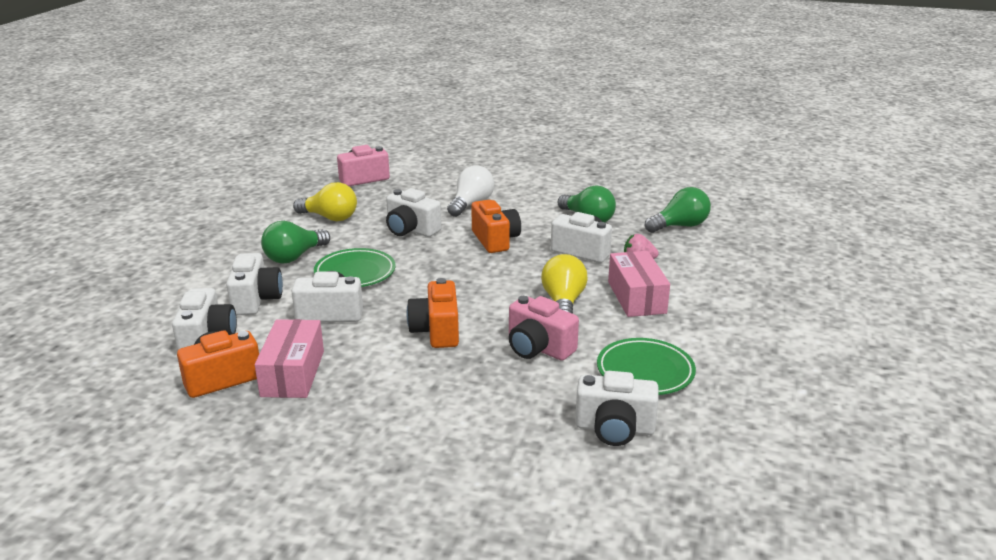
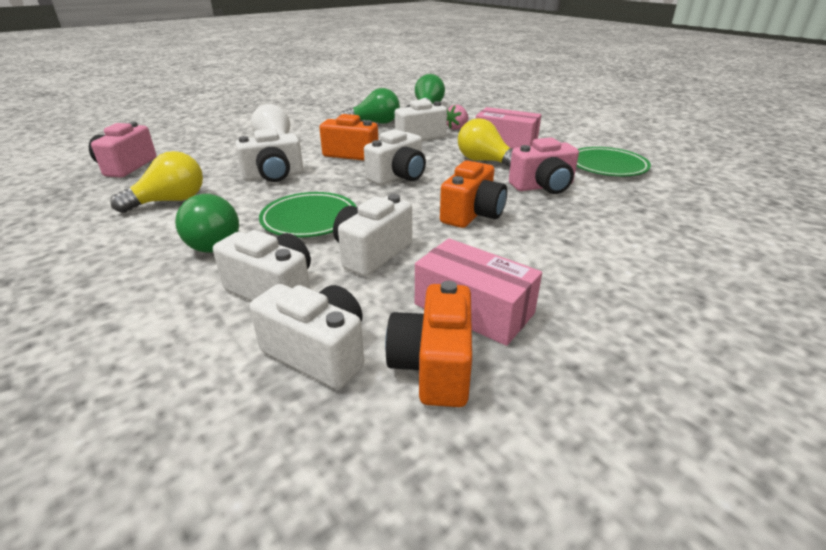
camera: 55 degrees left, 5 degrees up
(436, 331) = (472, 214): orange camera -> orange camera turned 90 degrees counterclockwise
(614, 428) = (677, 195): white camera -> white camera (398, 176)

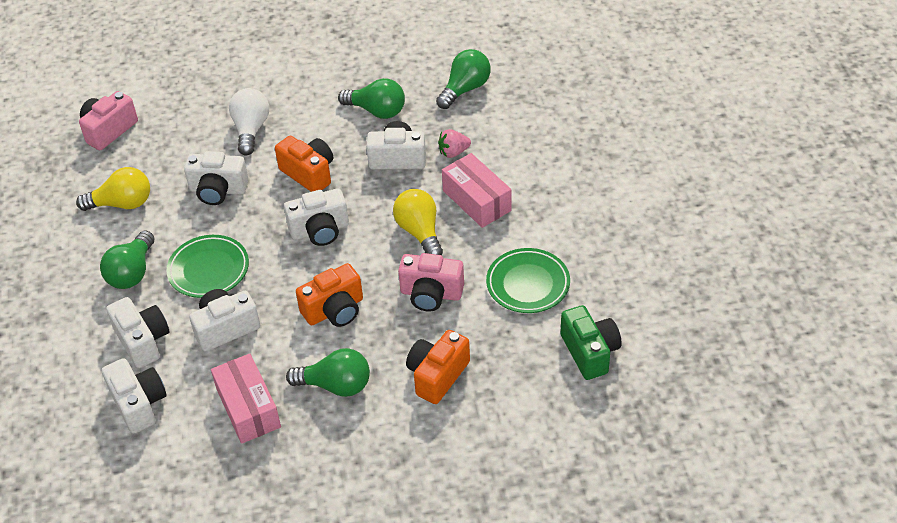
camera: 30 degrees right, 15 degrees up
(434, 366) = (191, 439): orange camera -> orange camera (437, 375)
(545, 261) = (336, 385): none -> green light bulb
(713, 186) = (590, 352): none -> green camera

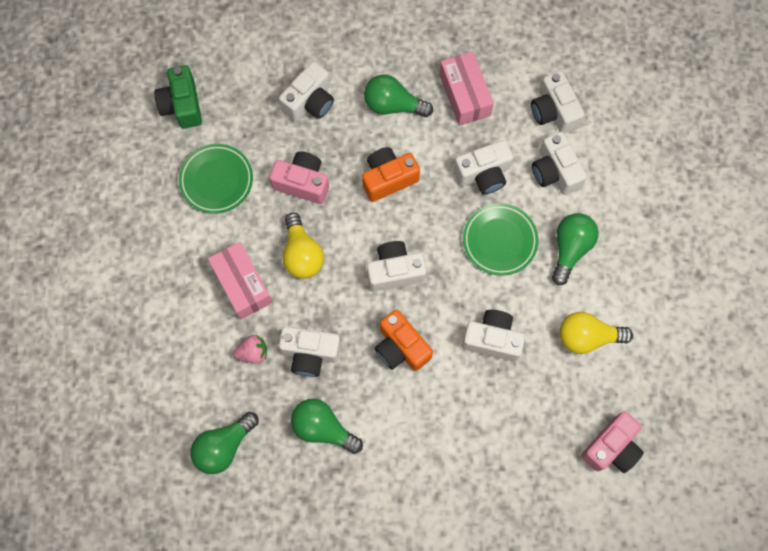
camera: 175 degrees left, 25 degrees up
(251, 129) = (458, 422): white light bulb -> none
(437, 375) = (310, 102): orange camera -> white camera

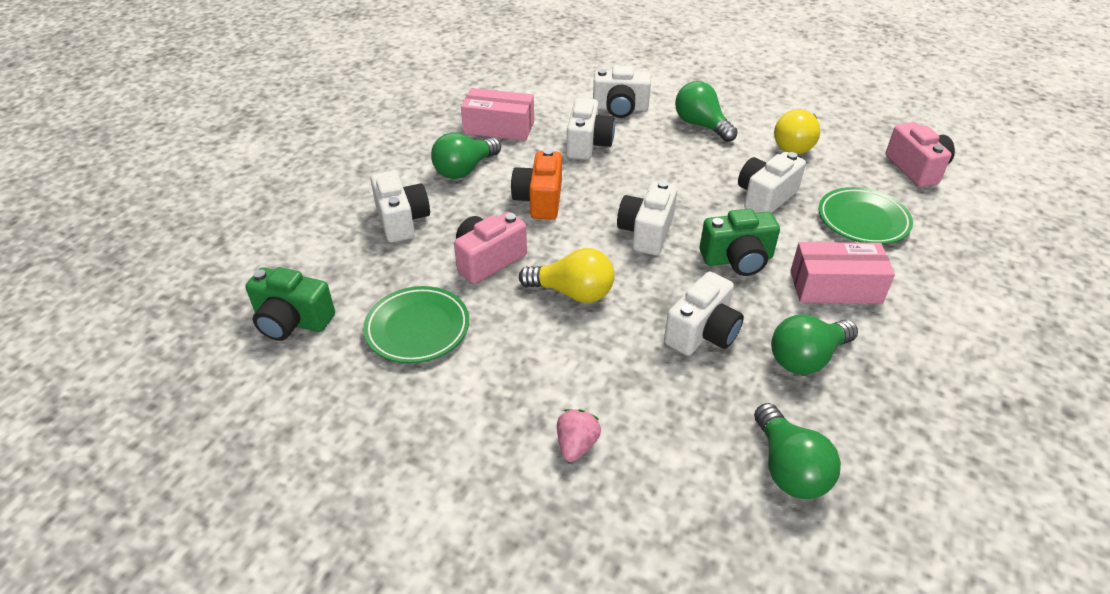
camera: 60 degrees left, 30 degrees down
(242, 284) = (571, 358): pink box -> pink box (835, 287)
(253, 352) = (669, 384): pink strawberry -> pink strawberry (576, 445)
(401, 347) = (737, 259): orange camera -> green camera
(499, 241) = (663, 158): green plate -> green plate (863, 220)
(553, 111) = (562, 90): white camera -> none

